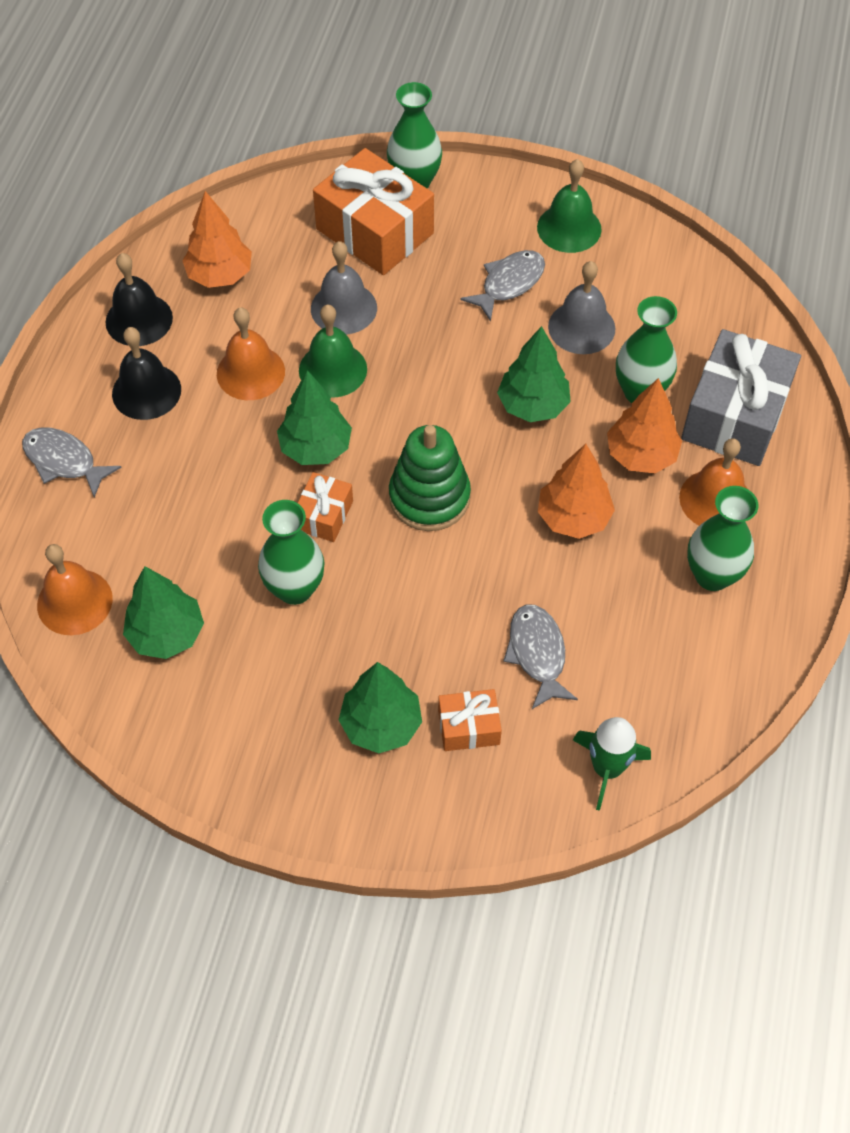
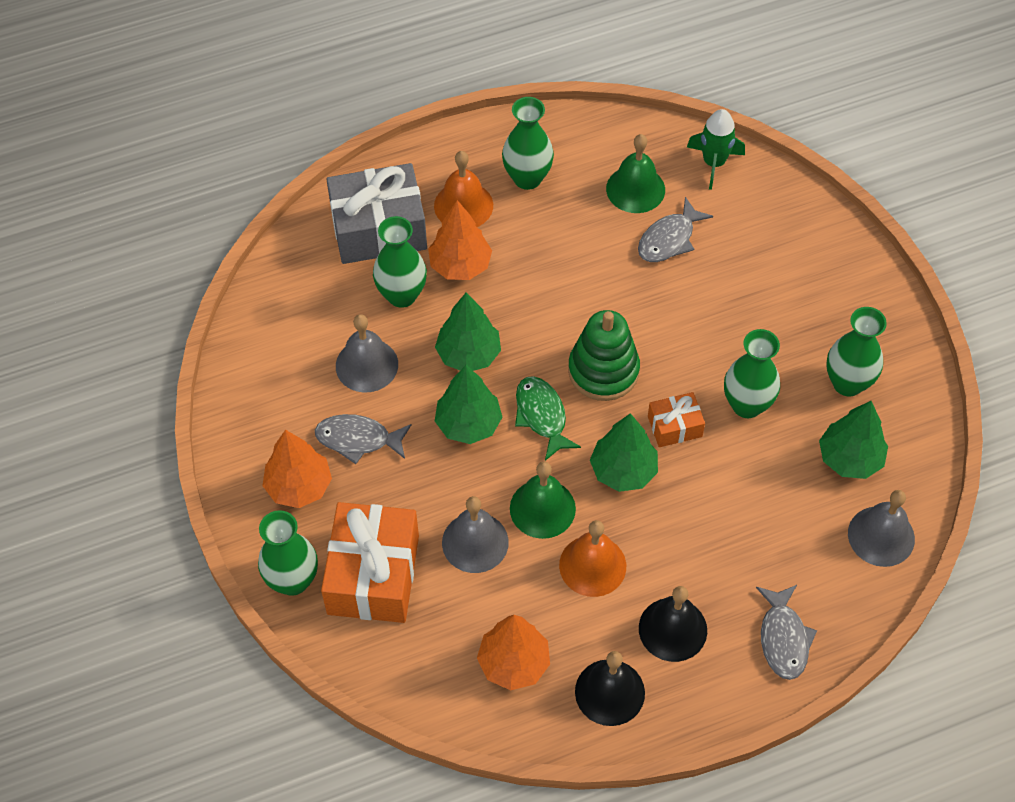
camera: 125 degrees left, 0 degrees up
(74, 602) = (881, 536): orange bell -> grey bell
(242, 694) = (847, 383): none -> green vase
(381, 725) = (794, 292): green tree -> green tree (468, 424)
(422, 422) = (542, 416): none -> green fish
(469, 727) = (752, 246): orange gift -> none
(569, 228) = (264, 432): green bell -> green bell (635, 189)
(573, 518) = (547, 276): orange tree -> orange tree (299, 486)

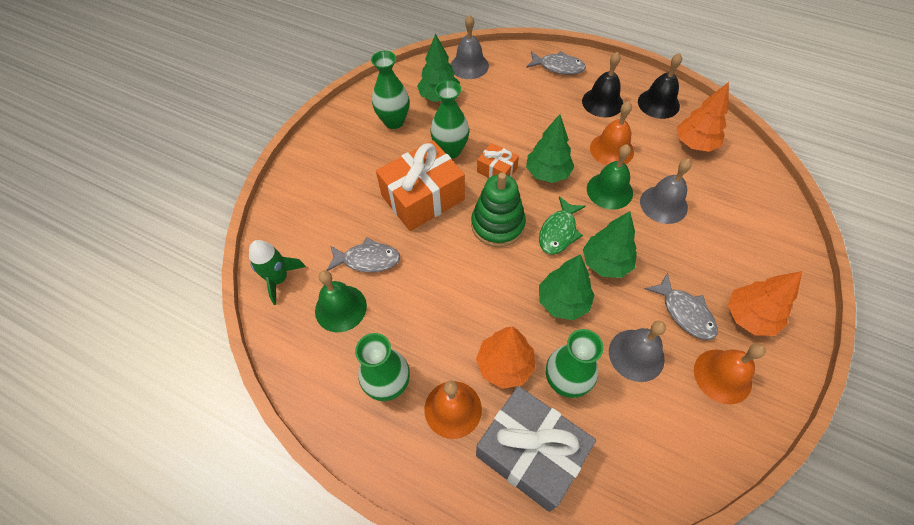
camera: 130 degrees left, 0 degrees up
(283, 410) = (722, 376): none -> orange bell
(292, 580) = (794, 268): green vase -> none
(373, 574) = (739, 234): orange gift -> orange gift (423, 198)
(783, 638) = (558, 67): grey fish -> grey fish turned 60 degrees clockwise

